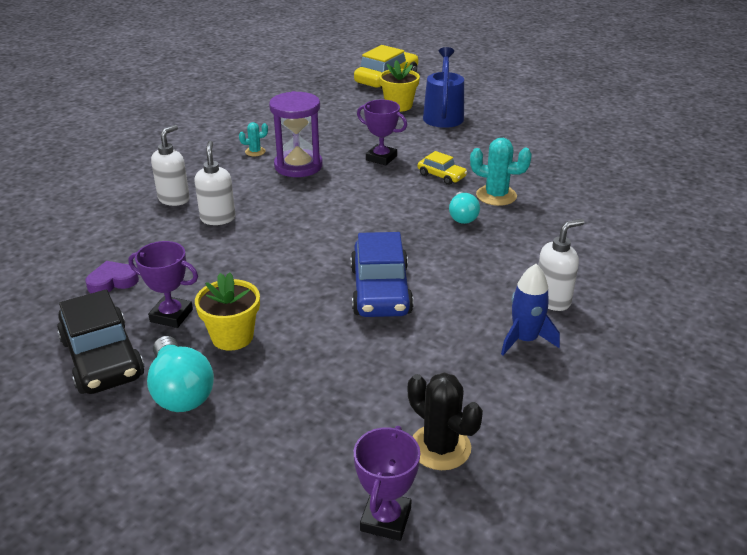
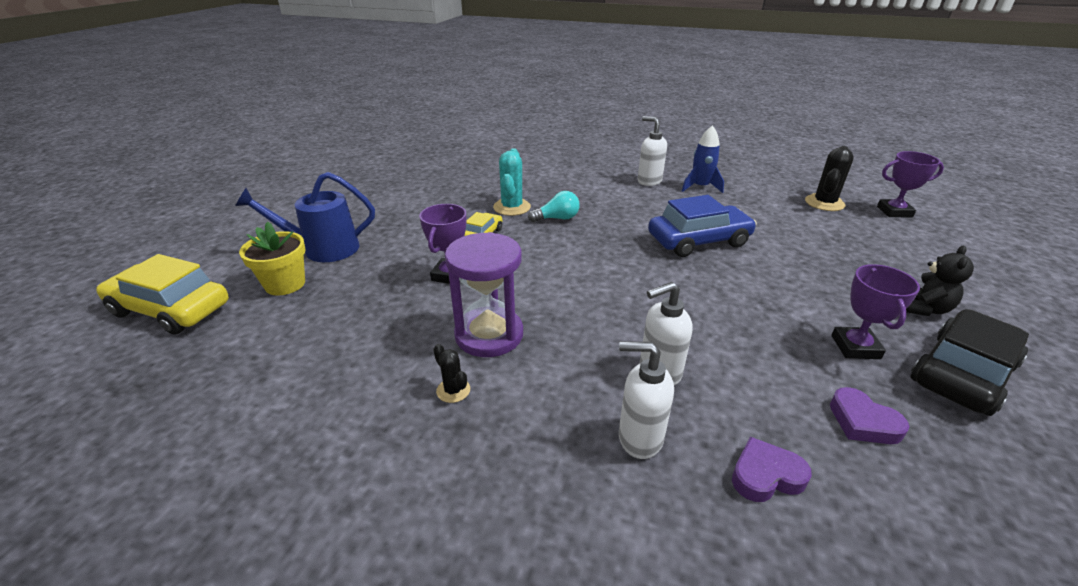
camera: 105 degrees left, 0 degrees up
(116, 230) = (765, 475): none -> purple heart
(180, 391) = (924, 309): turquoise light bulb -> black teddy bear
(232, 337) = (835, 300): yellow flower pot -> none
(255, 152) = (453, 390): turquoise cactus -> black cactus

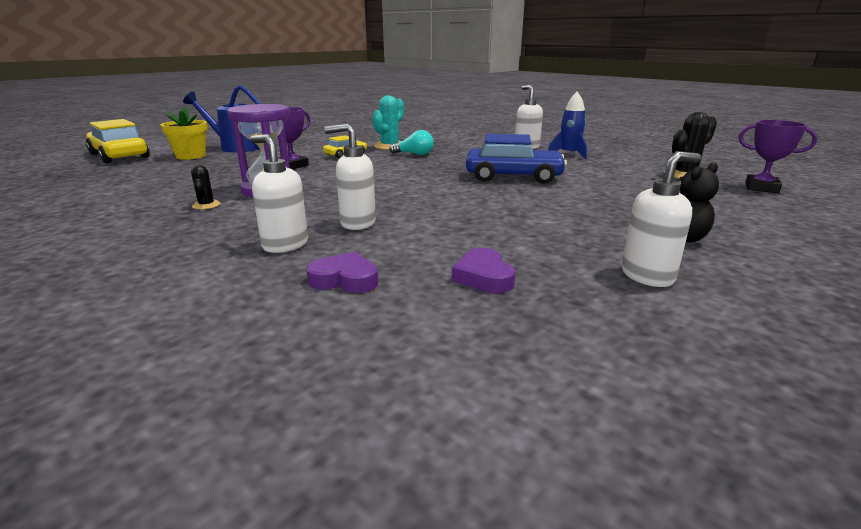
camera: 25 degrees right, 10 degrees down
(855, 347) = (557, 243): purple trophy -> none
(962, 373) = (648, 276): black car -> white soap dispenser

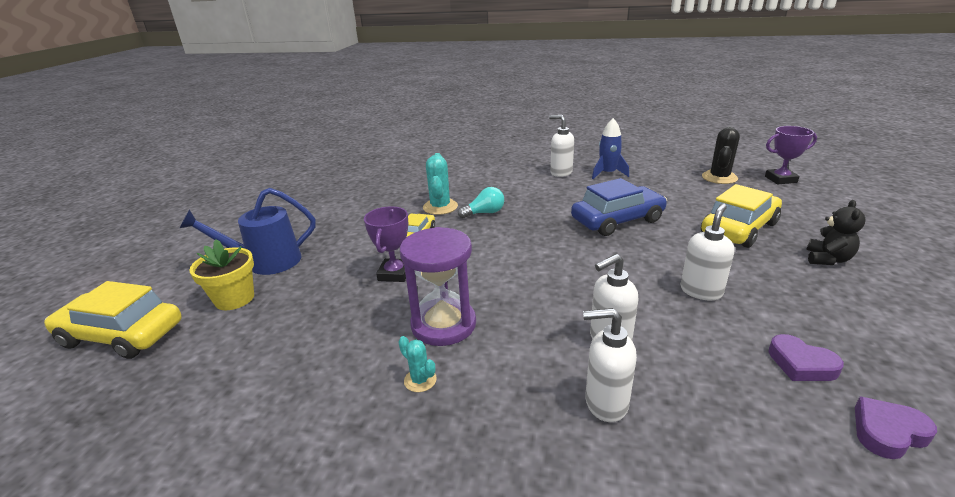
camera: 30 degrees left, 5 degrees up
(206, 205) = (420, 380): black cactus -> turquoise cactus
(345, 279) = (728, 423): purple heart -> purple heart (887, 432)
(624, 203) = (739, 228): none -> yellow car
(648, 276) = (874, 311): white soap dispenser -> white soap dispenser (701, 291)

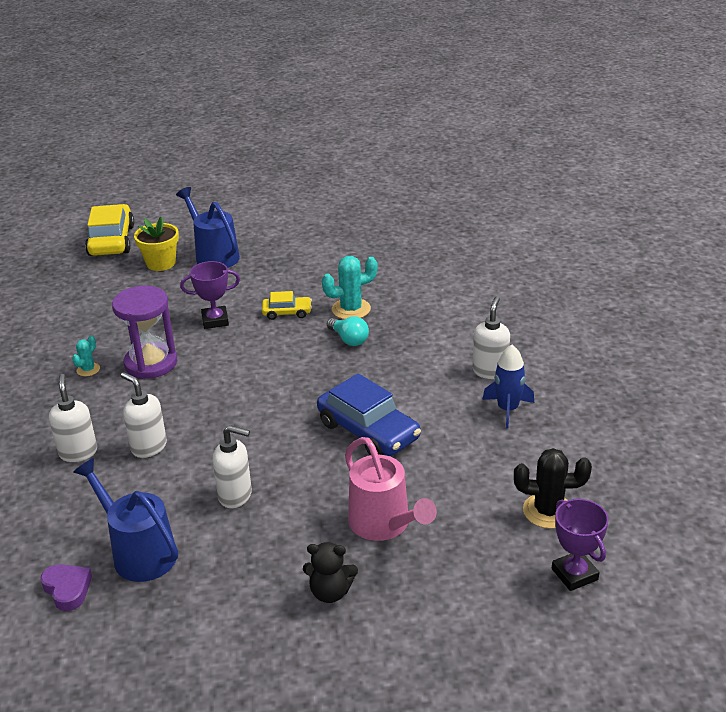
camera: 70 degrees right, 5 degrees up
(739, 228) = (384, 525): yellow car -> pink watering can
(801, 364) = (138, 552): purple heart -> blue watering can

